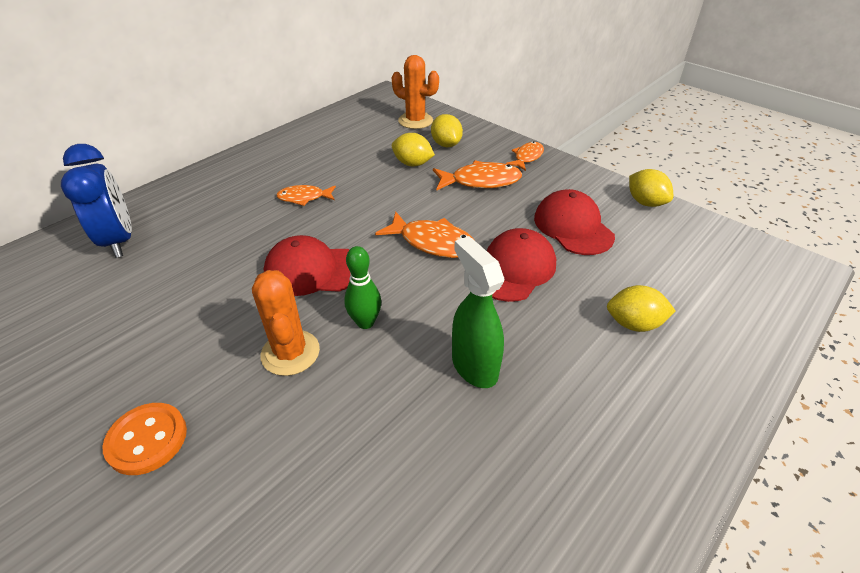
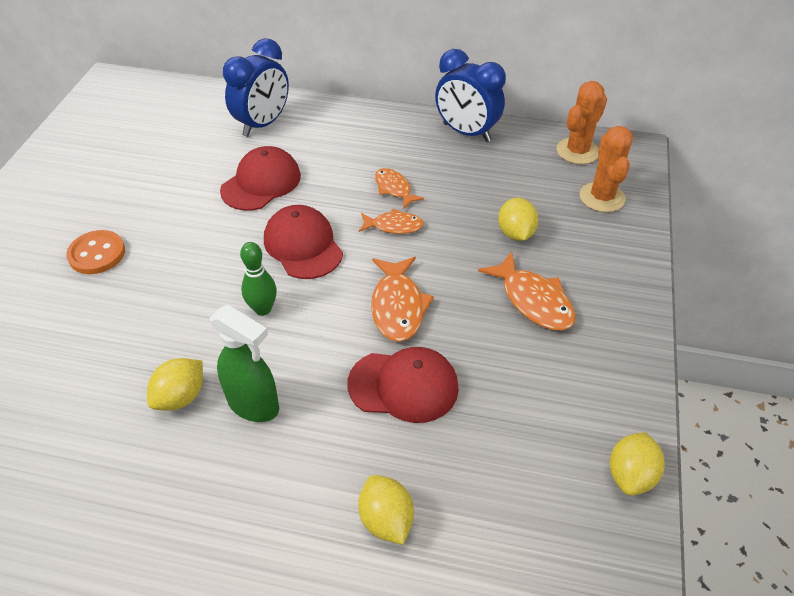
camera: 60 degrees right, 5 degrees up
(286, 143) = (466, 132): none -> blue clock
(290, 353) = (205, 281): orange cactus -> orange cactus (577, 151)
(446, 144) = (578, 242): yellow lemon -> yellow lemon (181, 397)
(474, 366) = (254, 405): green spray bottle -> green spray bottle turned 90 degrees clockwise
(527, 157) = (622, 322): orange fish -> orange fish (394, 226)
(573, 227) = (515, 414): red cap -> red cap (261, 183)

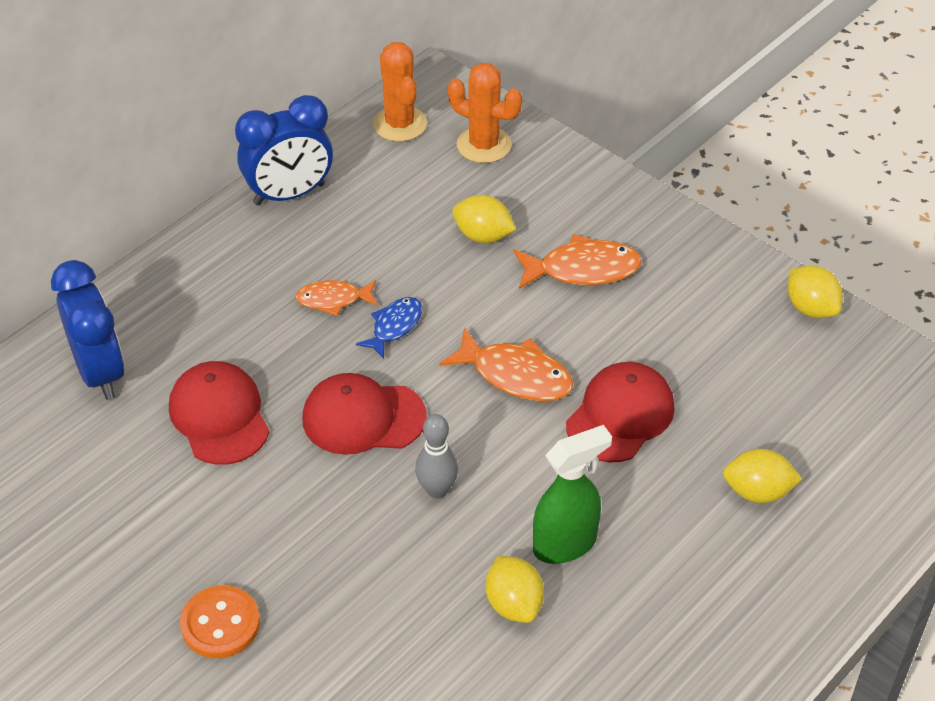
camera: 60 degrees left, 0 degrees up
(263, 309) = (437, 490): green bowling pin -> grey bowling pin
(394, 226) = (394, 326): orange fish -> blue fish

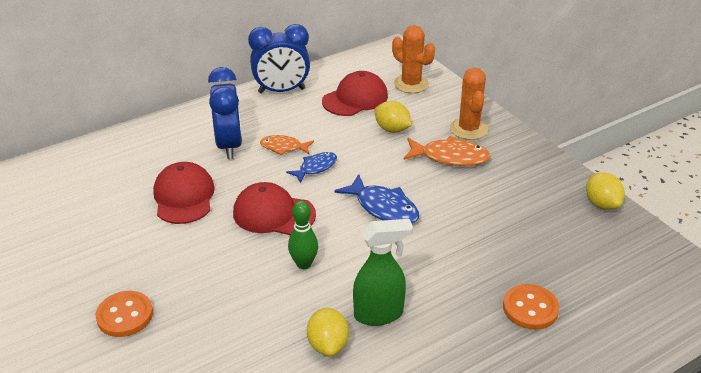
camera: 15 degrees right, 10 degrees down
(100, 372) = (124, 161): blue clock -> blue clock (229, 145)
(400, 124) = (363, 67): orange cactus -> orange cactus (468, 129)
(437, 490) = (304, 264): grey bowling pin -> green bowling pin
(516, 375) = (383, 208): orange fish -> blue fish
(620, 415) = (446, 243): red cap -> red cap (355, 98)
(757, 492) = (530, 308): yellow lemon -> orange button

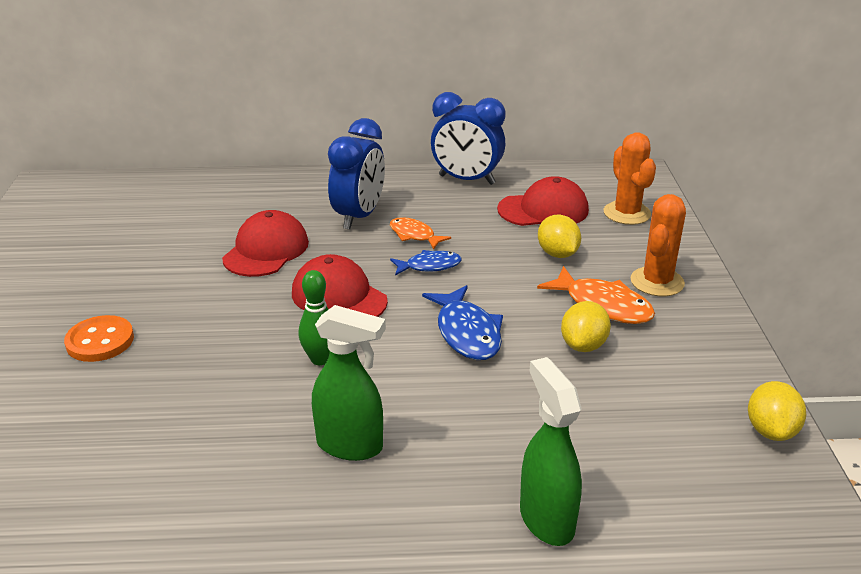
camera: 30 degrees right, 5 degrees down
(328, 345) = (262, 454): yellow lemon -> yellow lemon (583, 345)
(530, 308) = (546, 519): orange button -> green spray bottle

